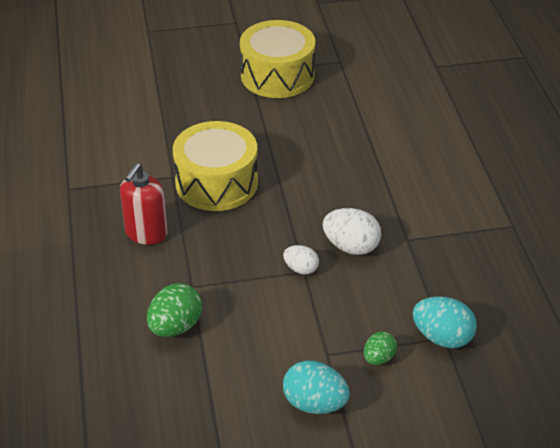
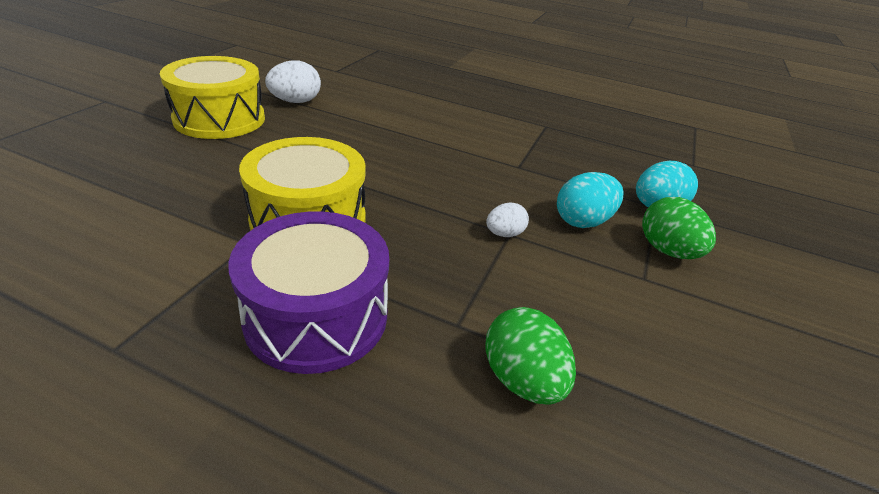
camera: 60 degrees left, 5 degrees down
(146, 233) = (316, 316): red soap dispenser -> purple drum
(315, 404) = (721, 323): turquoise egg -> turquoise egg (582, 221)
(351, 247) = (500, 194): white egg -> white egg (295, 102)
(378, 358) = (667, 251): green egg -> green egg, size x1.64

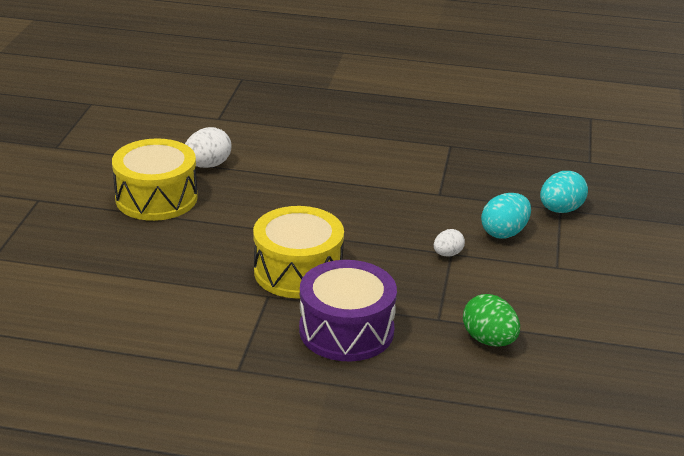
camera: 10 degrees left, 5 degrees down
(667, 251) = (571, 244): green egg -> none

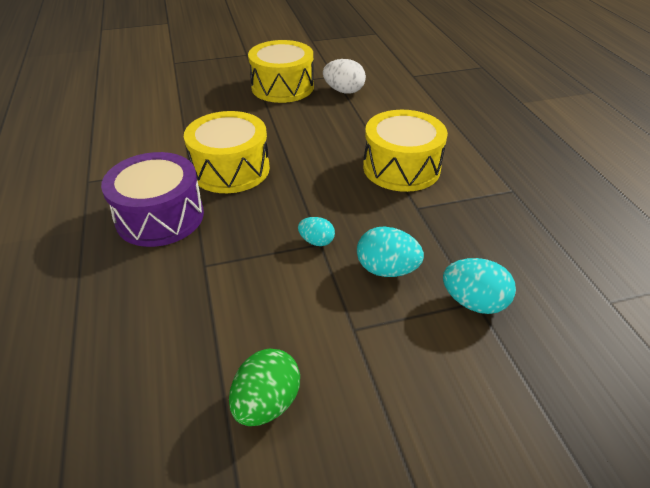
camera: 65 degrees right, 10 degrees up
(377, 181) = (401, 167): none -> yellow drum
(447, 254) = (316, 241): white egg -> turquoise egg
(489, 340) = (185, 310): green egg -> green egg (266, 403)

